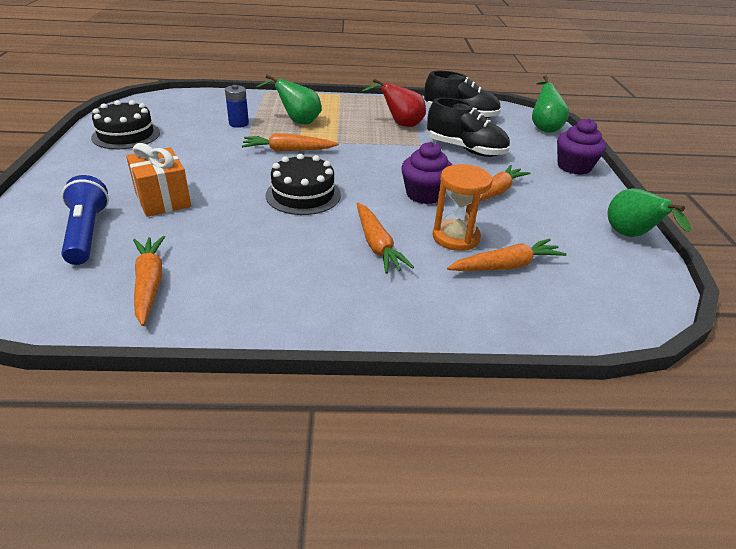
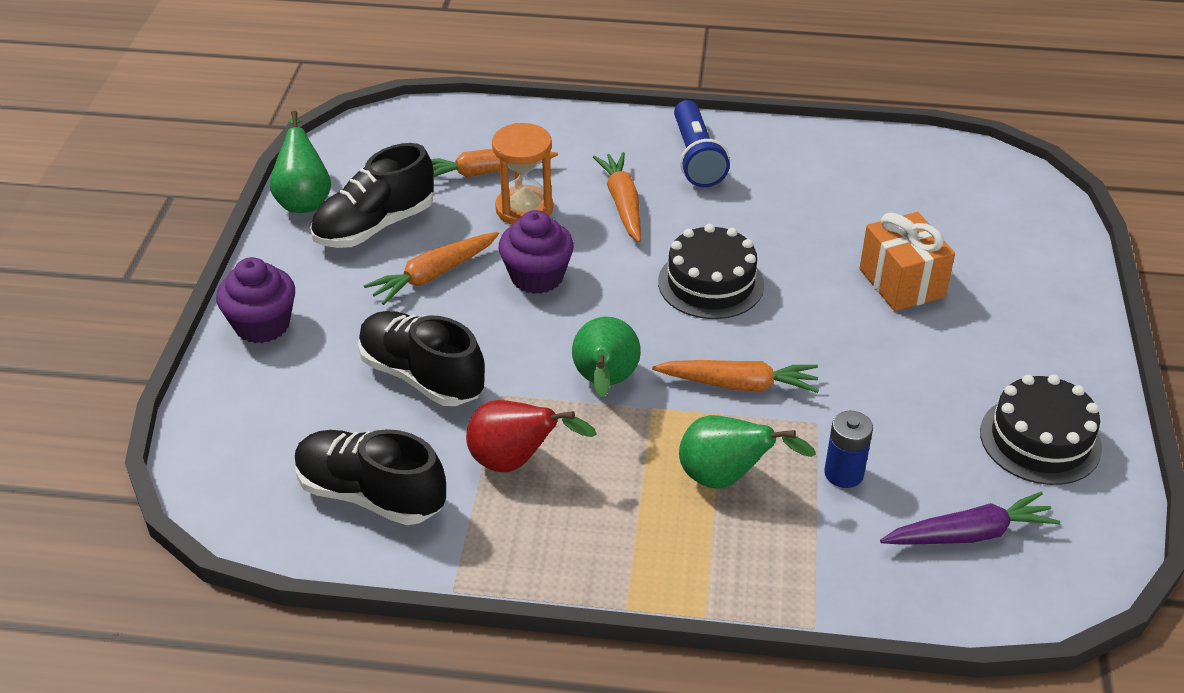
camera: 170 degrees left, 5 degrees up
(87, 233) = (966, 235): blue flashlight -> blue flashlight (696, 157)
(149, 284) = (863, 173): orange carrot -> none
(186, 109) = (969, 534): none -> purple carrot
(544, 127) = (219, 442): green pear -> green pear (605, 383)
(559, 220) = (374, 226): none -> black shoe

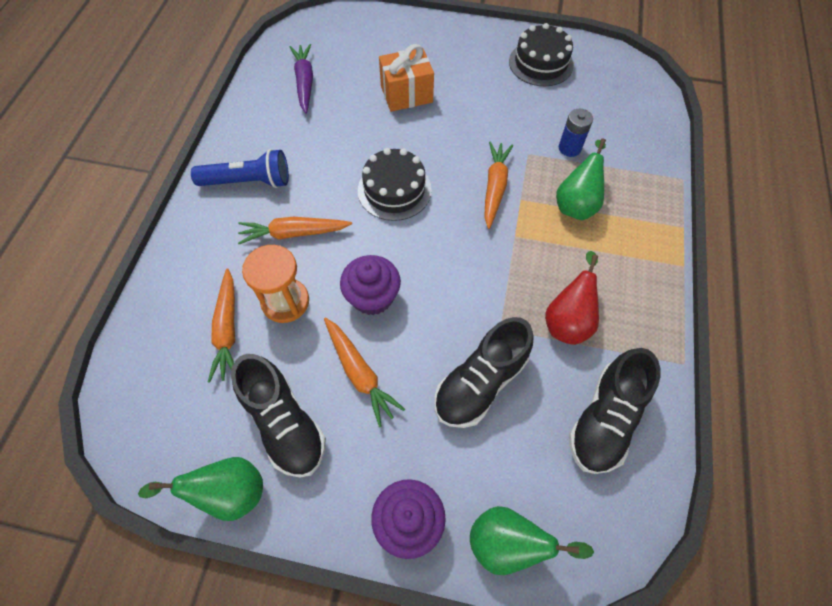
camera: 85 degrees left, 20 degrees up
(605, 383) = (491, 261): green pear -> green pear (508, 543)
(969, 534) = (610, 104): purple carrot -> purple carrot (305, 82)

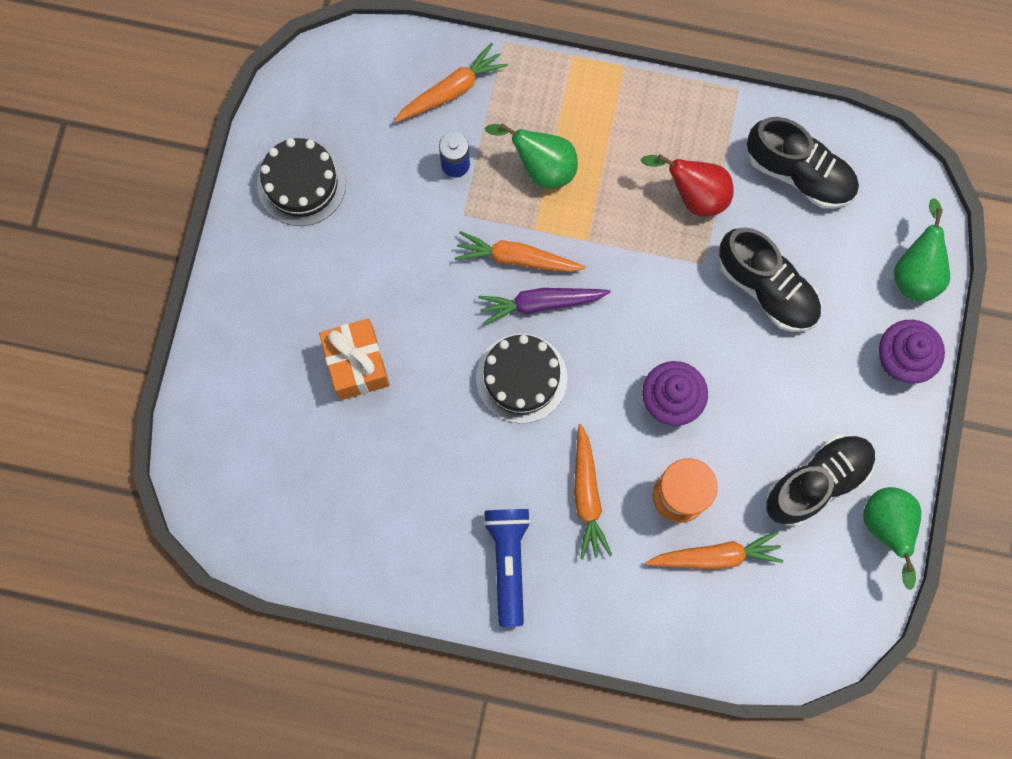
camera: 90 degrees left, 15 degrees up
(305, 82) = (331, 506): purple carrot -> purple carrot (541, 303)
(359, 373) = (761, 409): orange carrot -> orange carrot (451, 90)

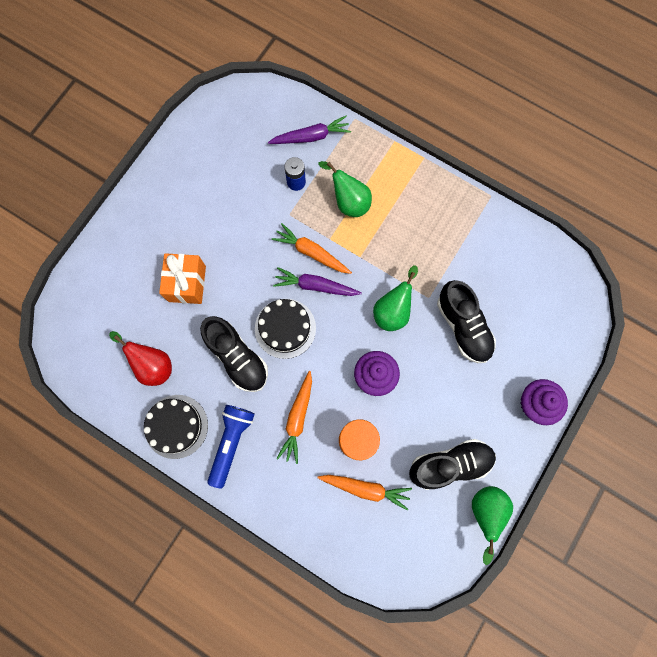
camera: 20 degrees right, 0 degrees up
(301, 183) = (198, 162): black cake -> black cake (176, 426)
(451, 90) = (311, 137): orange carrot -> purple carrot
(694, 195) = (438, 251): red pear -> red pear (152, 365)
(799, 173) = (511, 261): black shoe -> black shoe (237, 357)
(915, 272) = (564, 350): green pear -> green pear (393, 310)

